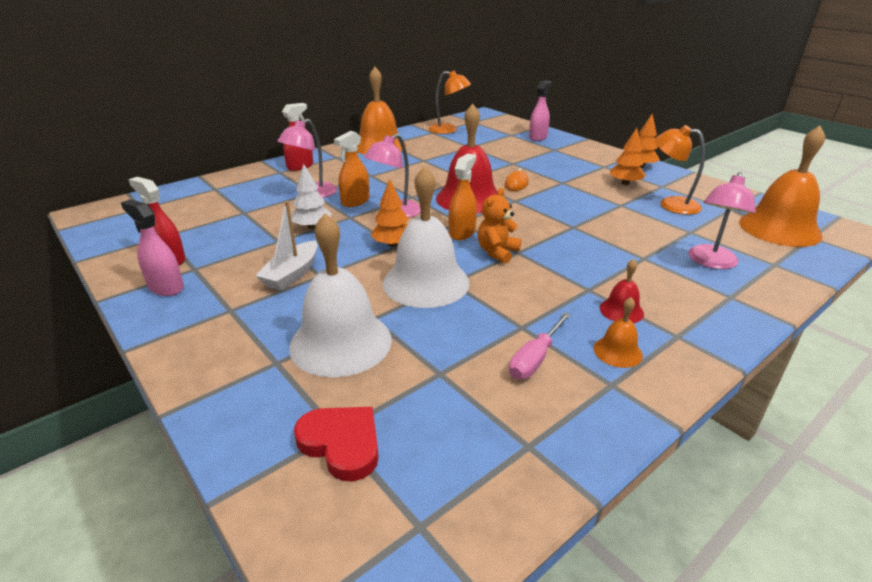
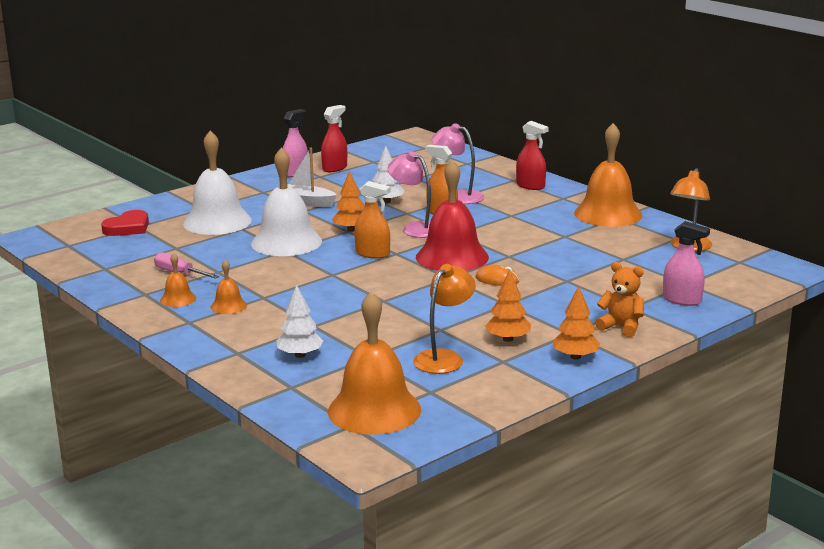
camera: 90 degrees right, 10 degrees down
(497, 252) = (332, 266): orange teddy bear -> orange teddy bear (621, 327)
(621, 310) = (228, 306): red bell -> orange bell
(711, 262) = (300, 355): pink lamp -> white tree

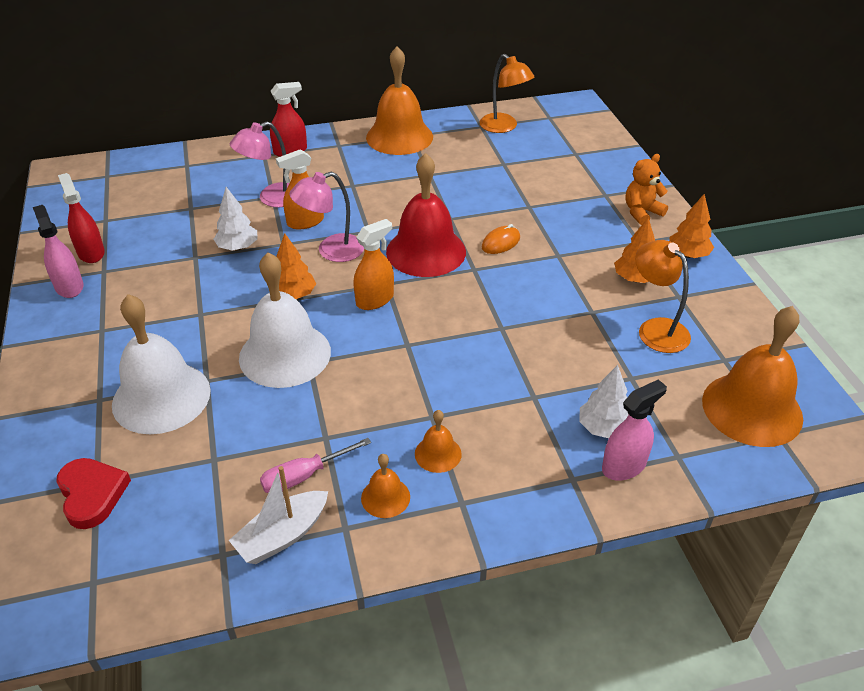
camera: 65 degrees left, 20 degrees up
(306, 202) = (177, 304): white boat -> white boat (282, 535)
(682, 300) = (606, 167): pink spray bottle -> pink spray bottle (624, 466)

